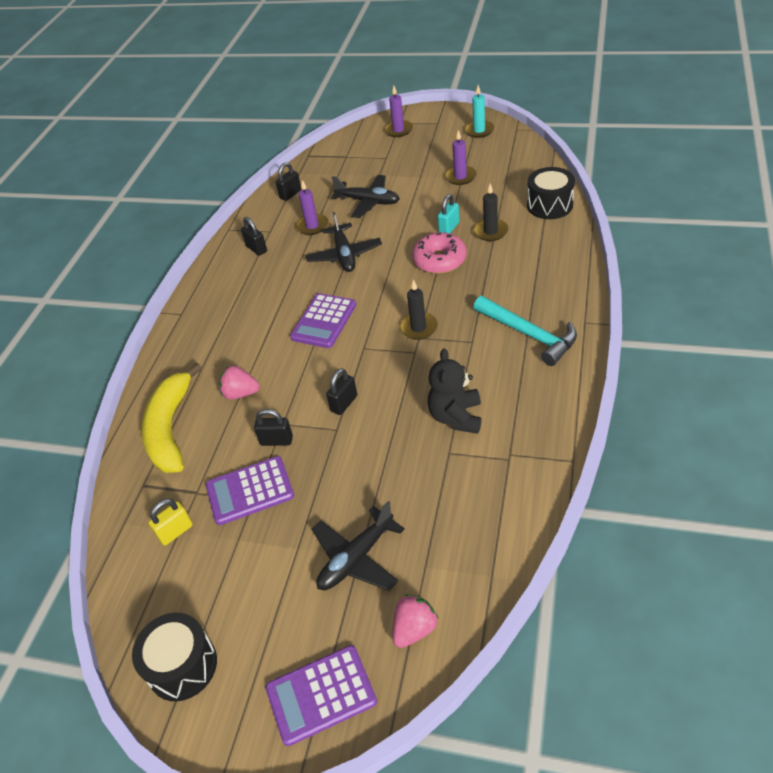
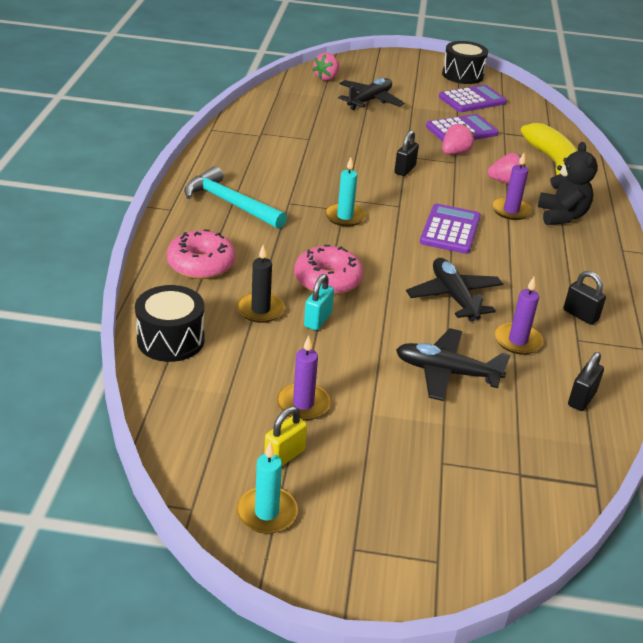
camera: 165 degrees right, 10 degrees down
(175, 532) = (505, 117): yellow padlock -> yellow padlock (284, 456)
(276, 441) = (455, 153): black padlock -> pink strawberry
(321, 695) = (376, 64): purple calculator -> purple calculator (472, 100)
(398, 130) = (434, 535): purple candle -> purple candle (511, 211)
(418, 328) = (345, 217): black candle -> turquoise candle
(456, 417) = (303, 156): black teddy bear -> black teddy bear (561, 216)
(542, 265) = (201, 264): none -> pink donut

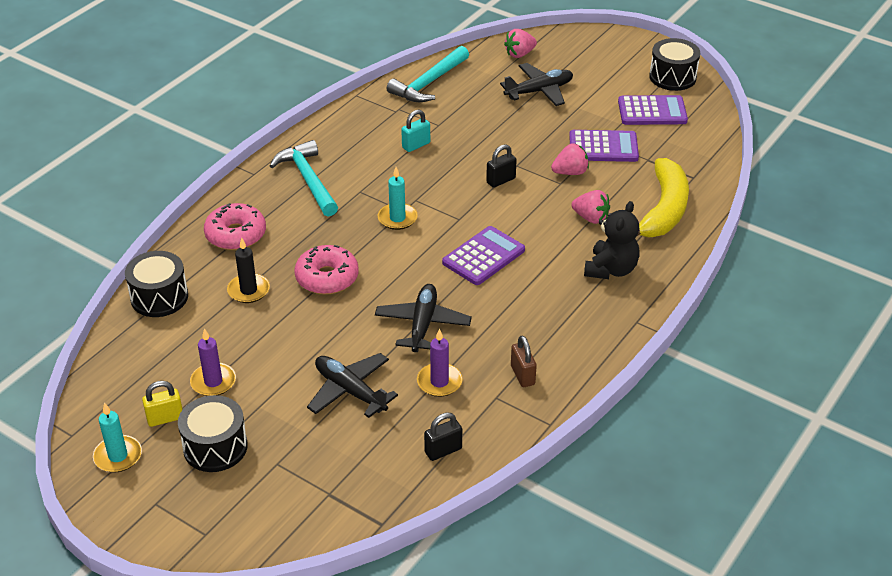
camera: 30 degrees right, 5 degrees up
(269, 110) = (429, 83): none -> turquoise hammer
(318, 320) = (286, 313): turquoise padlock -> turquoise padlock (416, 145)
(365, 467) = (215, 447): none -> black drum
(511, 211) = (564, 251): purple candle -> none
(580, 315) = (522, 375): black padlock -> brown padlock

